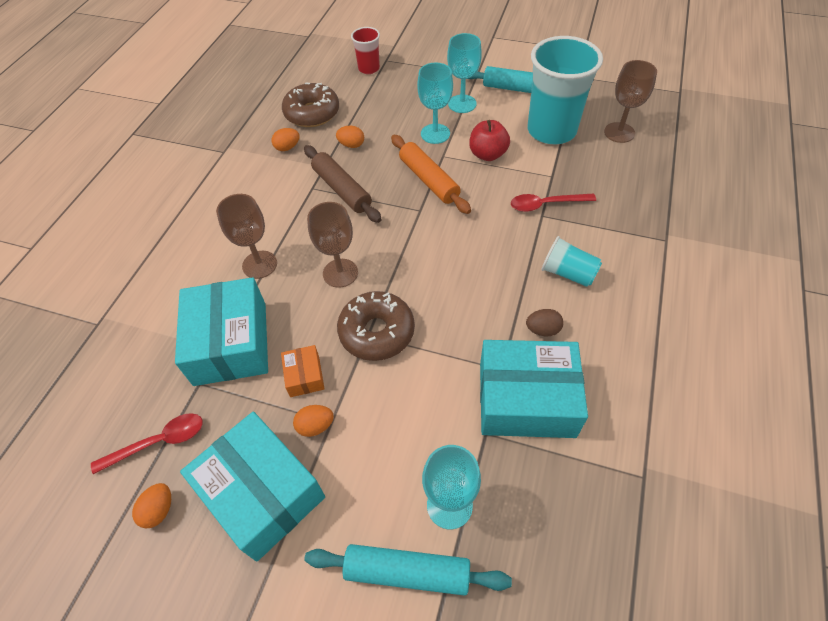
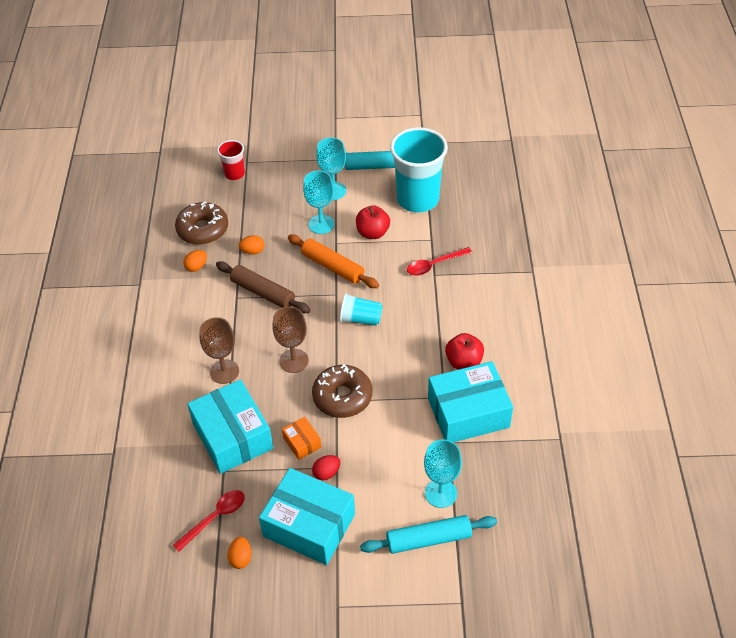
camera: 20 degrees left, 5 degrees down
(315, 426) = (326, 473): orange egg -> red egg
(542, 330) = (464, 362): brown egg -> red apple
(568, 273) = (468, 315): turquoise cup -> turquoise cup (360, 319)
(619, 132) = (472, 188): brown goblet -> none

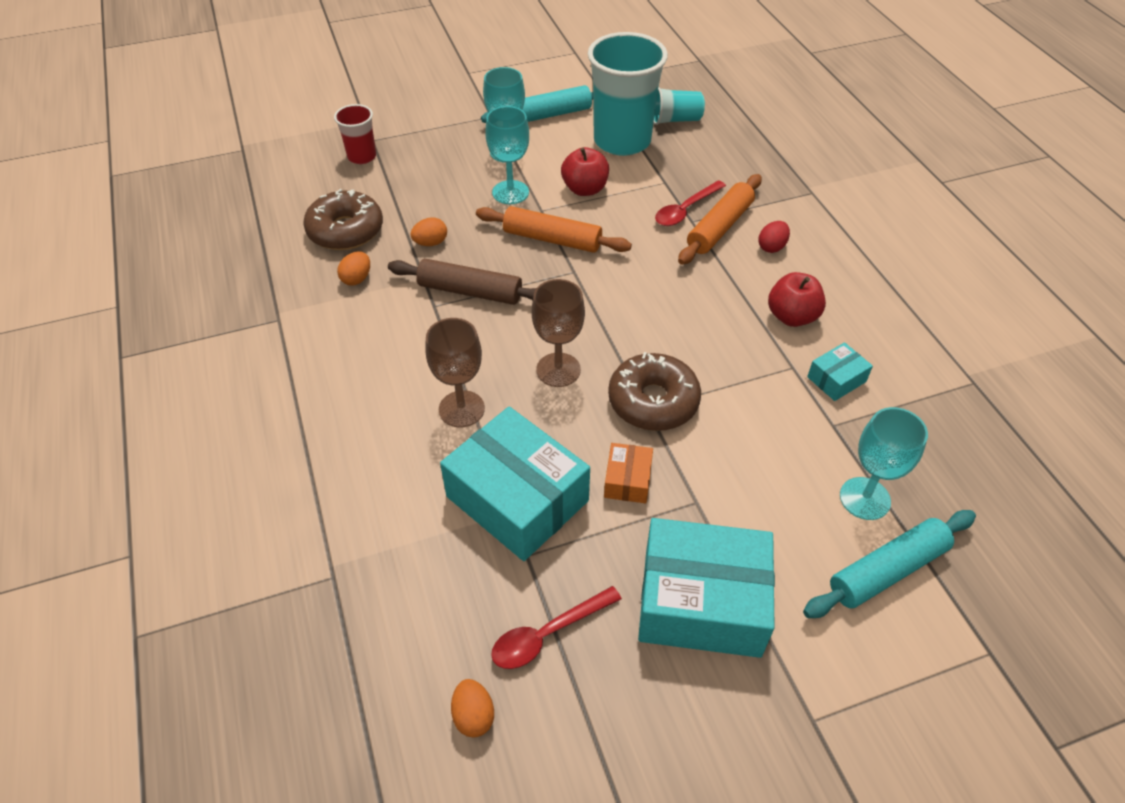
camera: 20 degrees left, 0 degrees up
(215, 518) = (547, 634): red spoon -> red spoon turned 150 degrees counterclockwise
(241, 558) = (620, 689): orange egg -> orange egg (473, 716)
(302, 442) = (627, 480): orange box -> orange box turned 60 degrees clockwise
(326, 473) = (686, 515): red egg -> red egg (771, 247)
(360, 319) = (624, 295): turquoise cup -> turquoise cup (675, 120)
(450, 284) = (719, 227): none -> orange rolling pin
(468, 412) = (836, 379): turquoise box -> turquoise box, size x0.45

